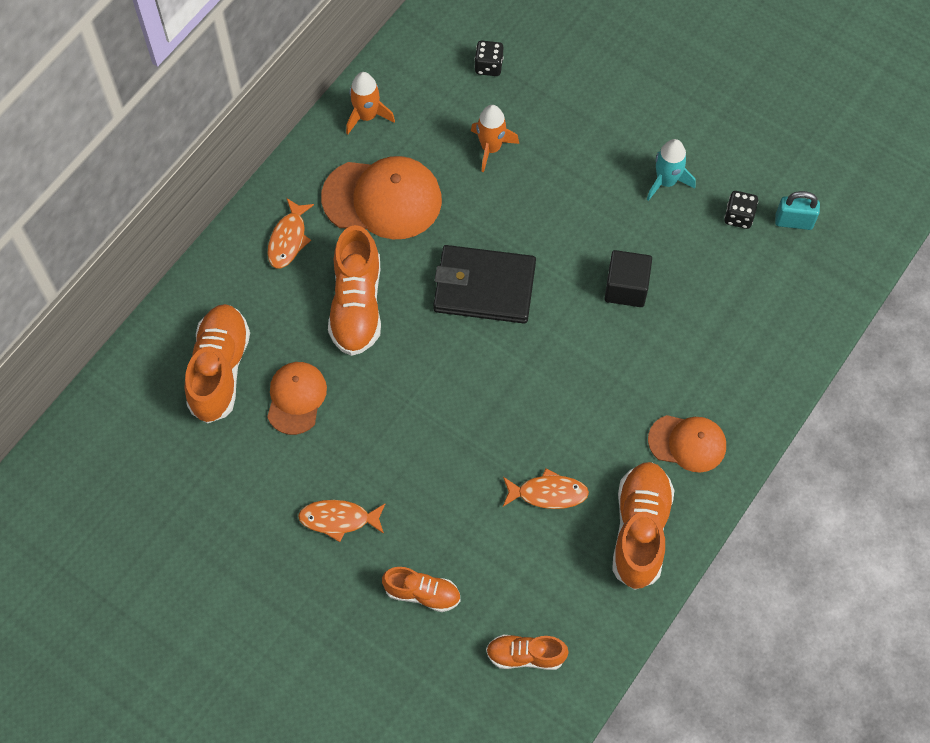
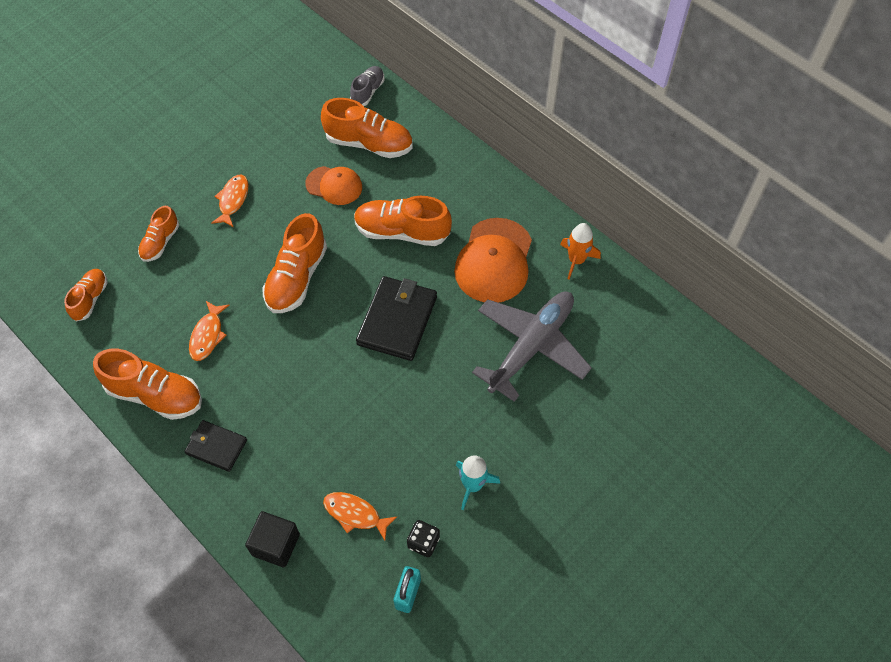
camera: 100 degrees right, 5 degrees down
(126, 390) = (368, 92): none -> grey shoe
(288, 239) = (469, 195): orange fish -> orange fish (355, 514)
(446, 410) = (297, 278): none -> orange shoe
(488, 66) = (617, 359): black dice -> none
(491, 148) = (531, 347): orange rocket -> grey plane
(626, 288) = (372, 428): black cube -> black cube (276, 544)
(687, 443) = (216, 447): orange cap -> black wallet

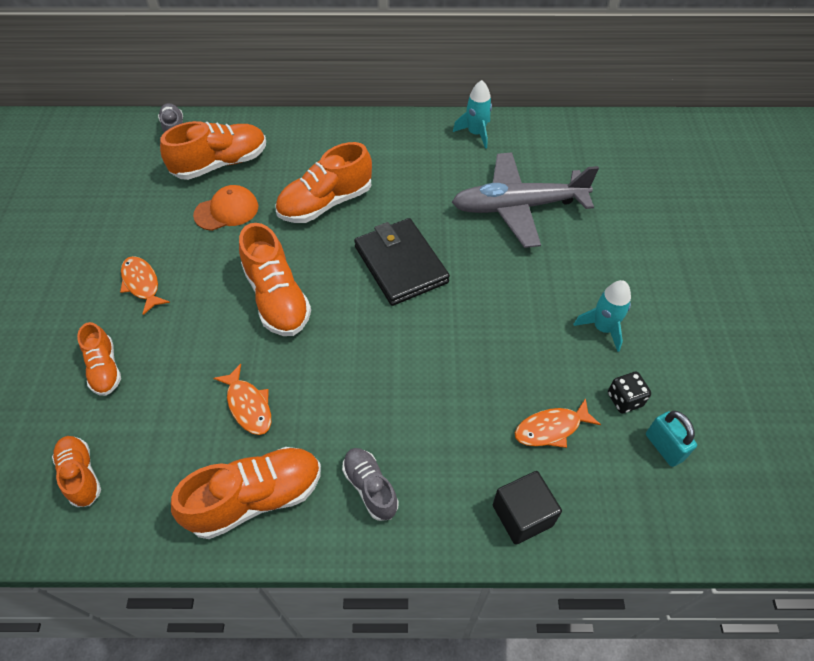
camera: 45 degrees left, 5 degrees down
(216, 447) = (370, 487): black wallet -> grey shoe
(494, 261) = (420, 173): orange cap -> none
(531, 347) = (518, 207): grey plane -> grey plane turned 90 degrees counterclockwise
(576, 260) = (476, 133): orange rocket -> turquoise rocket

